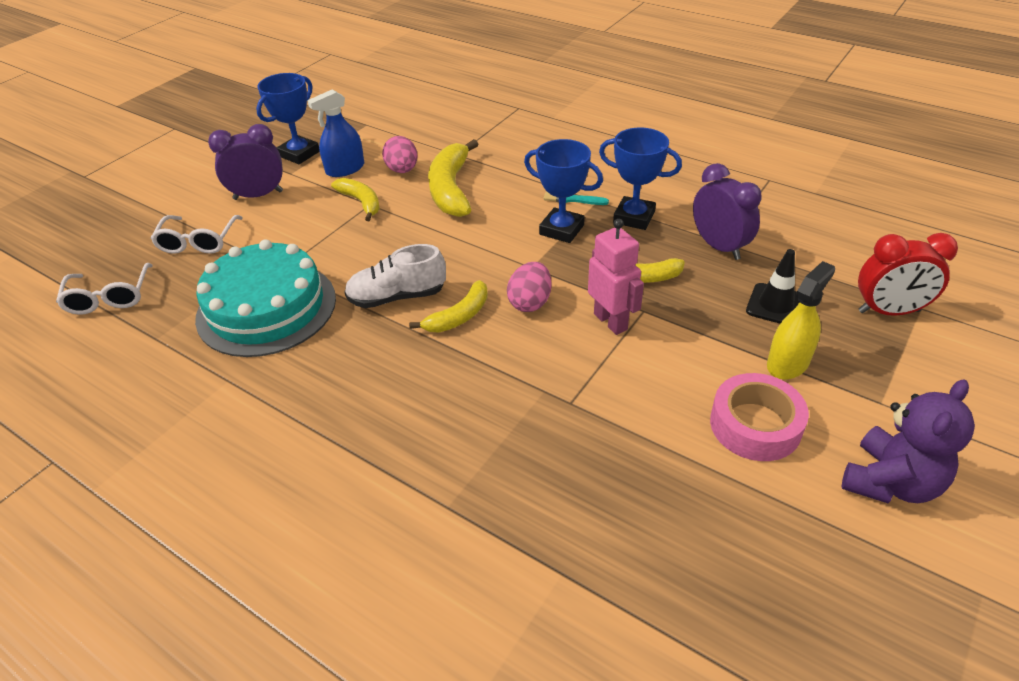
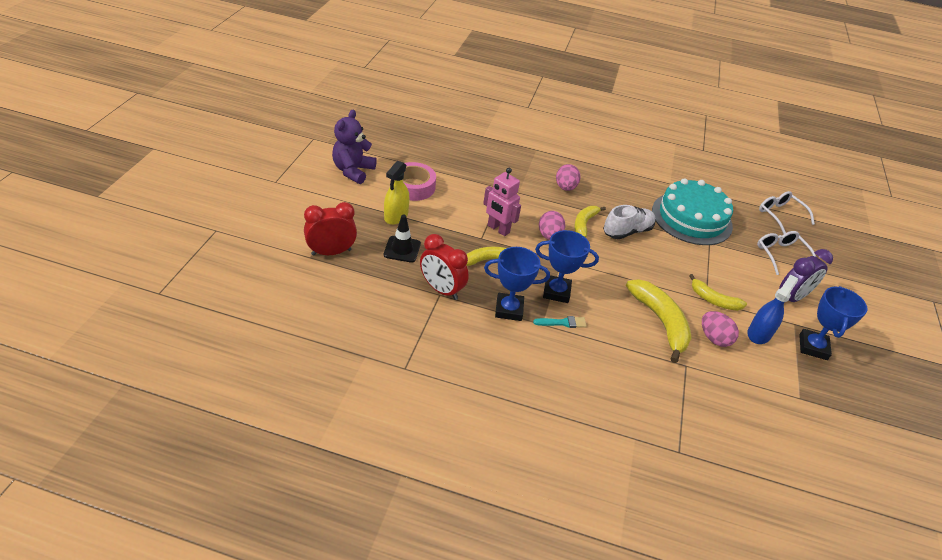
camera: 155 degrees right, 0 degrees up
(445, 391) = (565, 187): none -> pink egg
(719, 246) = (441, 289): purple clock -> red clock

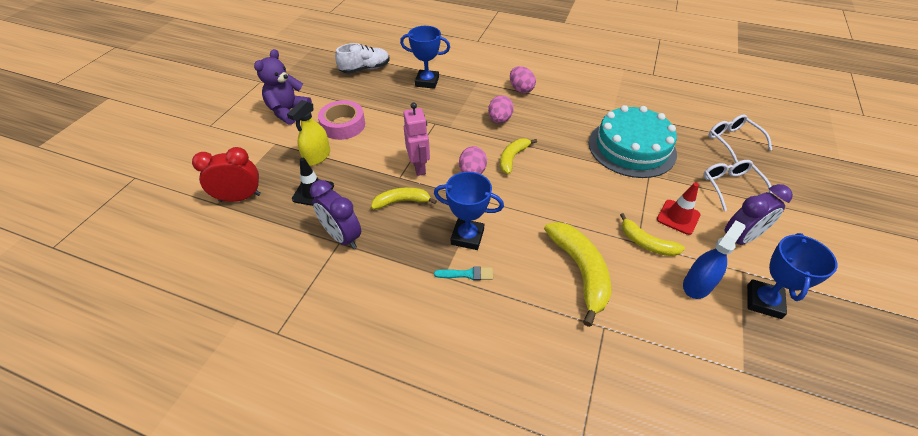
camera: 10 degrees right, 5 degrees up
(441, 289) = (342, 237): red clock -> purple clock
(498, 229) = (419, 167): pink robot -> pink robot turned 150 degrees counterclockwise
(509, 309) = (410, 259): blue trophy -> blue trophy (427, 82)
(627, 231) = (558, 165): white shoe -> white shoe (365, 69)
(714, 338) = (642, 291): pink egg -> pink egg (521, 89)
(738, 279) = (678, 217): none -> red traffic cone

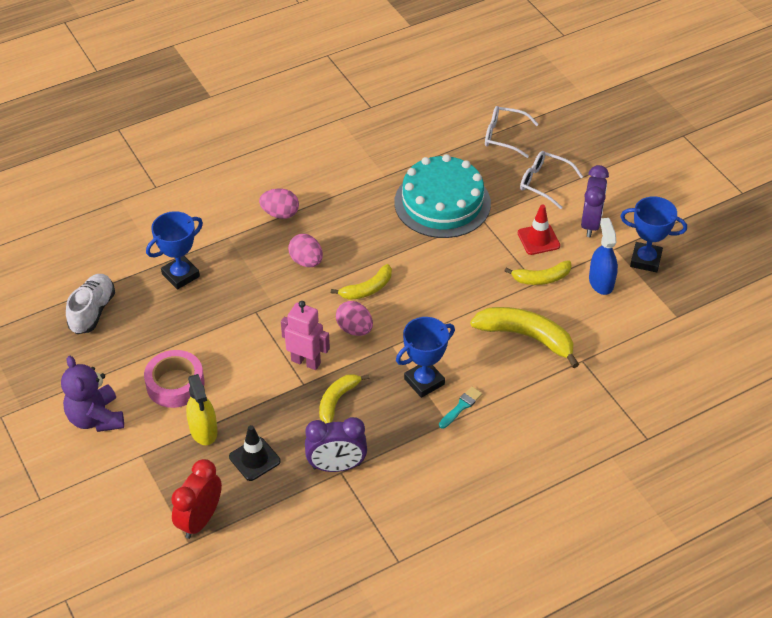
camera: 50 degrees left, 0 degrees up
(512, 158) = (367, 289): yellow banana -> yellow banana turned 105 degrees counterclockwise
(763, 301) = (645, 260): blue trophy -> blue trophy turned 45 degrees counterclockwise

